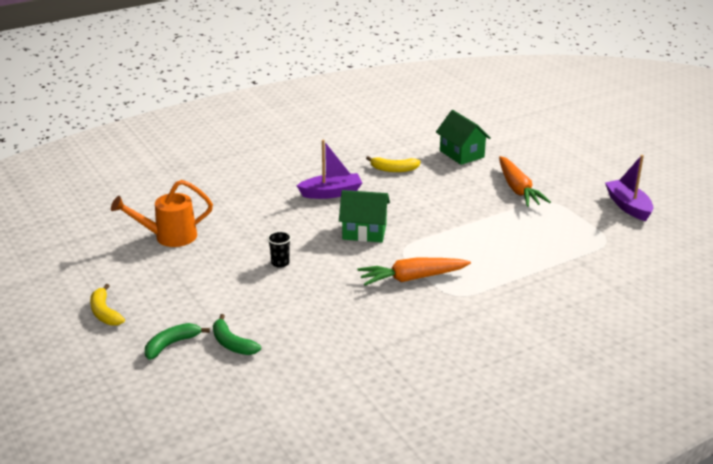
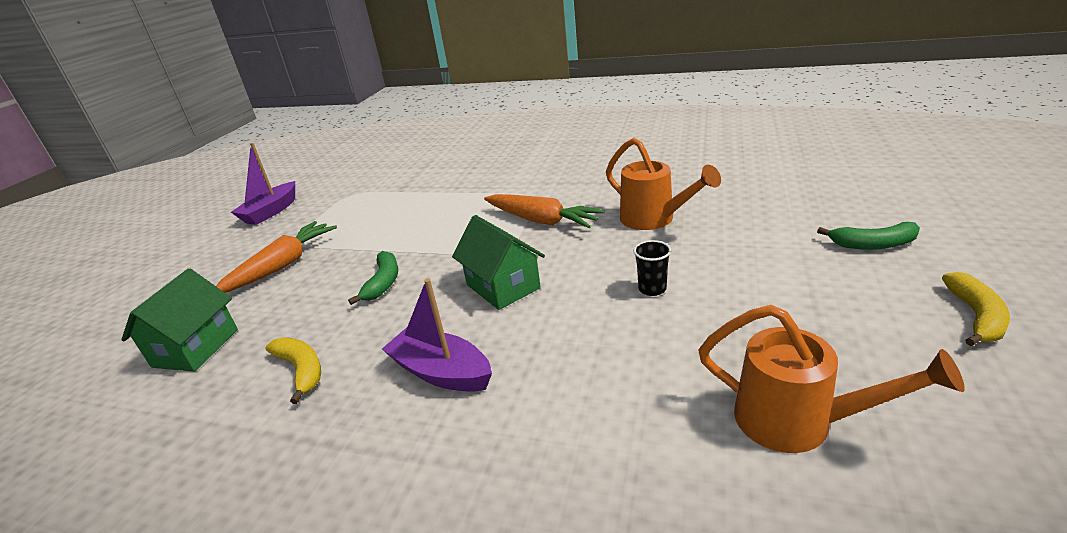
camera: 130 degrees left, 0 degrees up
(232, 344) = (793, 224): green banana -> green banana (383, 282)
(334, 310) = (653, 219): none -> orange watering can

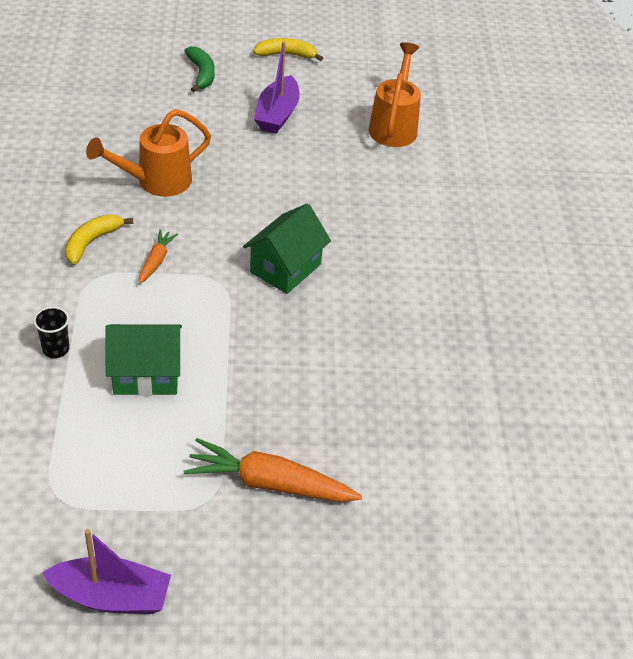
camera: 115 degrees left, 15 degrees up
(196, 348) = (427, 479): green house -> green house (146, 374)
(301, 370) = (428, 372): yellow banana -> yellow banana (92, 242)
(383, 282) = (291, 362): green banana -> none
(441, 372) = (403, 281): purple boat -> purple boat (277, 115)
(542, 220) = (156, 261): orange carrot -> orange carrot, size x0.53
(652, 289) = (276, 180): black cup -> black cup (56, 349)
(653, 219) = (157, 181): orange watering can -> orange watering can turned 150 degrees counterclockwise

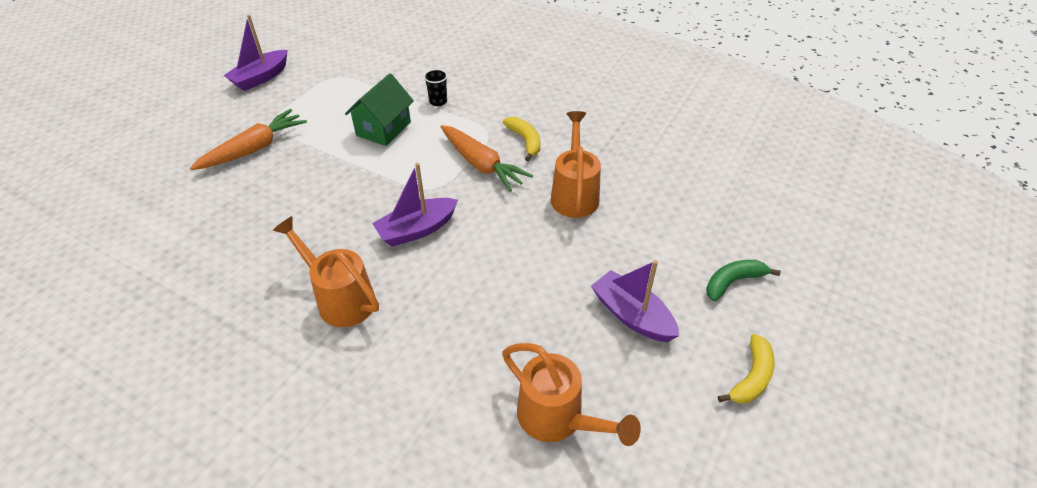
camera: 125 degrees right, 0 degrees up
(156, 261) = (481, 165): orange carrot -> orange carrot, size x1.89
(201, 74) = (733, 282): green banana -> green banana turned 135 degrees clockwise
(285, 268) = (417, 230): green house -> purple boat
(402, 279) = (340, 299): none -> orange watering can

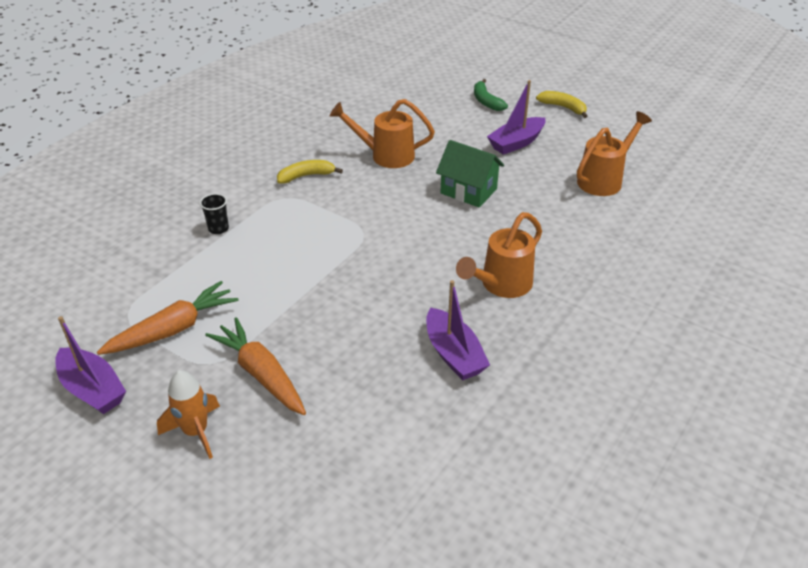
camera: 85 degrees left, 5 degrees down
(206, 127) = (196, 432): none -> orange rocket
(383, 129) = (255, 267): green house -> green house (468, 191)
(417, 230) = (419, 242): purple boat -> purple boat (454, 354)
(481, 165) = (335, 202): orange carrot -> orange carrot (173, 329)

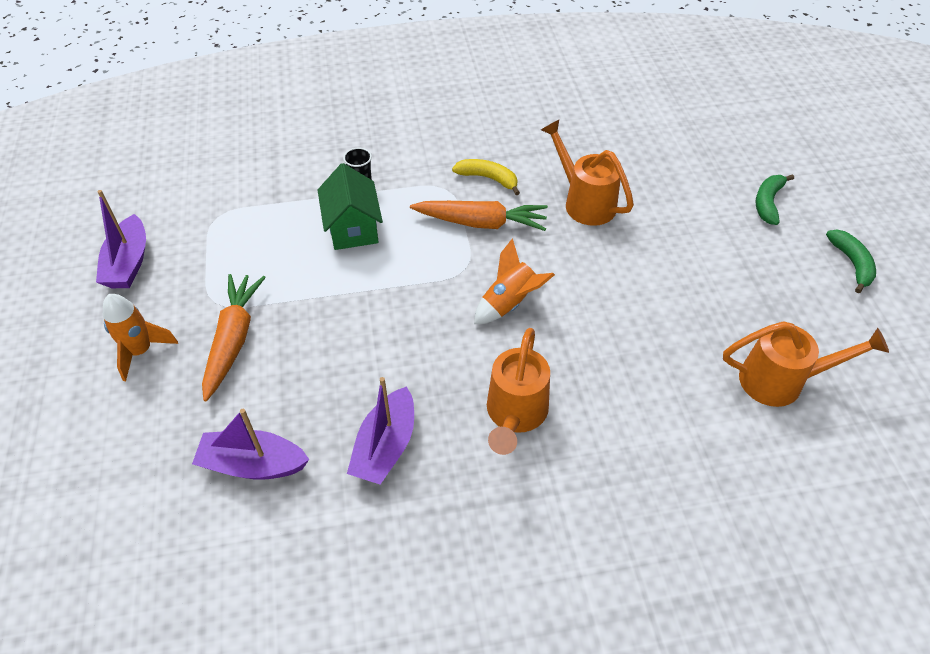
camera: 45 degrees right, 10 degrees up
(173, 329) = (228, 253): orange carrot -> orange carrot (481, 223)
(418, 233) = (509, 303): none -> orange rocket
(468, 191) = (614, 293): green house -> green house (353, 228)
(501, 284) = (515, 414): orange watering can -> orange watering can turned 75 degrees counterclockwise
(516, 143) = (737, 272): purple boat -> purple boat (253, 464)
(563, 107) = (851, 263): yellow banana -> green banana

